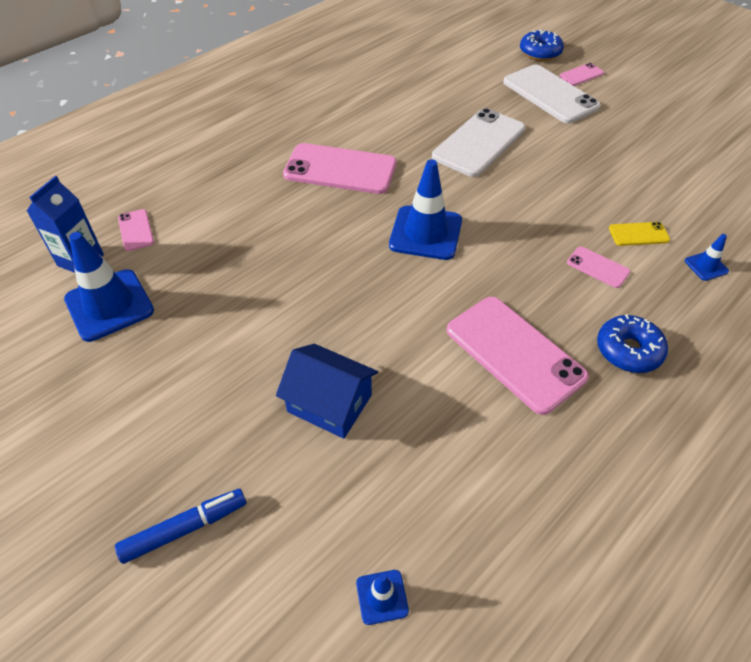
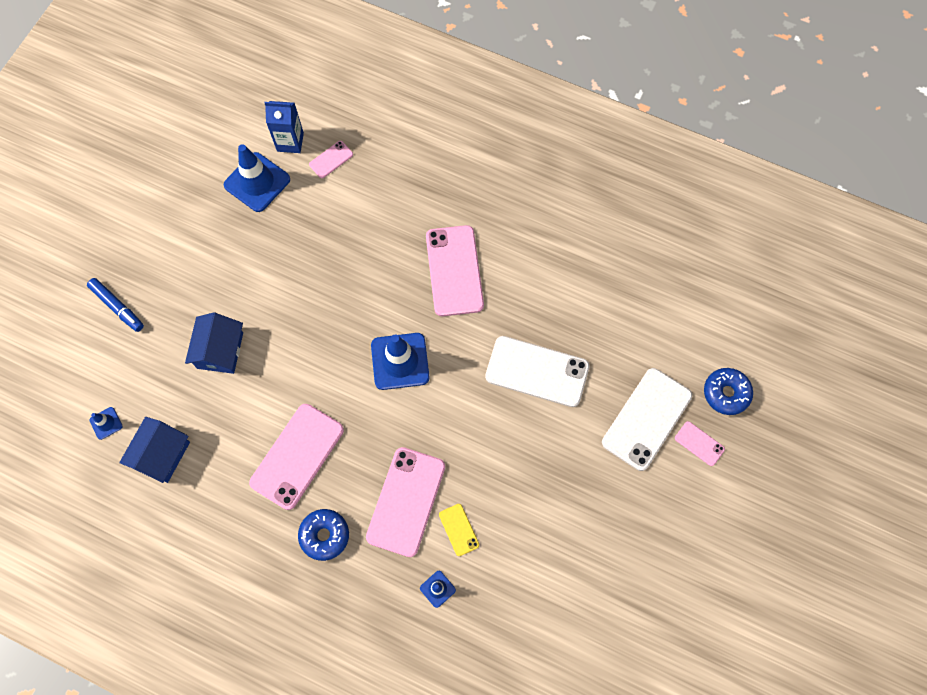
camera: 70 degrees right, 20 degrees up
(464, 520) = (162, 454): none -> blue house
(598, 267) = (406, 501): pink phone -> pink phone, size x2.13

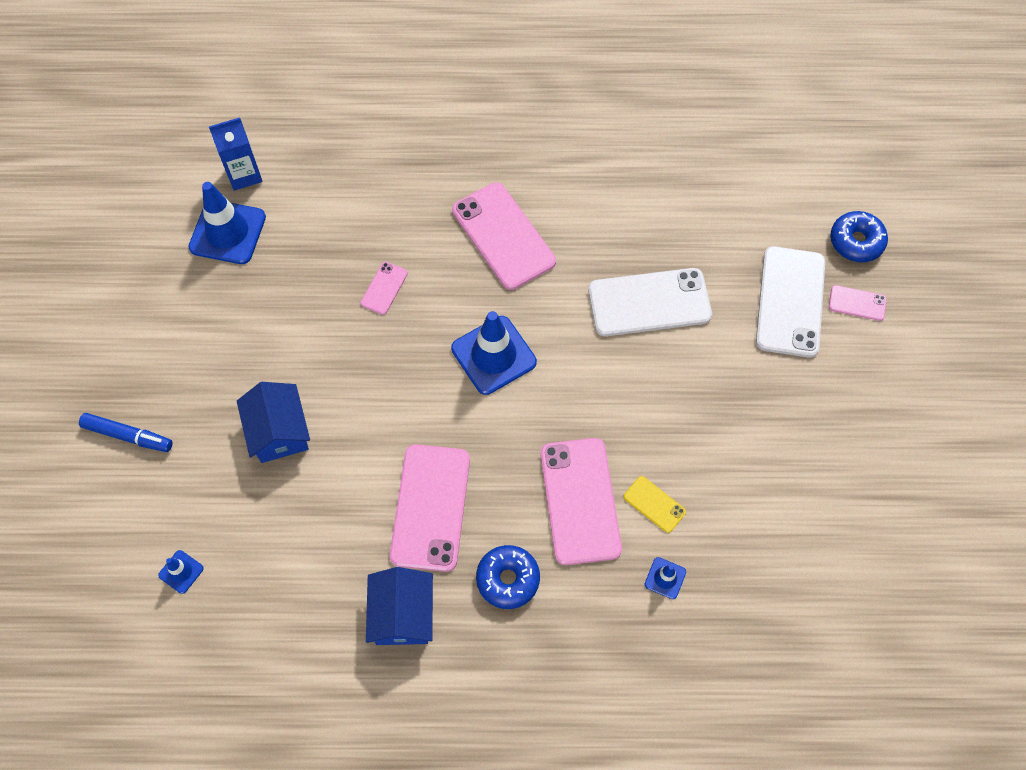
camera: 25 degrees left, 5 degrees down
(162, 454) = (268, 576): blue house -> blue house (402, 614)
(331, 159) = (302, 175): pink phone -> pink phone (384, 288)

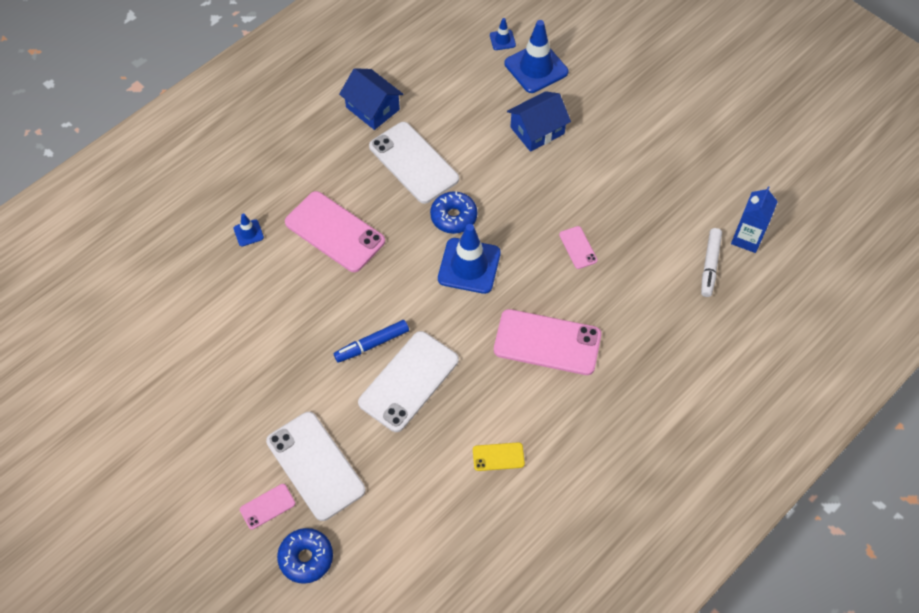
camera: 135 degrees right, 5 degrees down
(128, 435) = (609, 67): blue marker -> blue marker (372, 344)
(227, 232) = (706, 199): blue traffic cone -> blue traffic cone (536, 68)
(279, 431) = (537, 130): blue house -> blue house turned 60 degrees counterclockwise
(301, 181) = (710, 265): none -> white marker
(430, 507) = (413, 163): pink phone -> white phone
(508, 579) = (335, 164): blue donut -> blue donut (453, 217)
(654, 504) = (290, 264): yellow phone -> yellow phone (498, 457)

